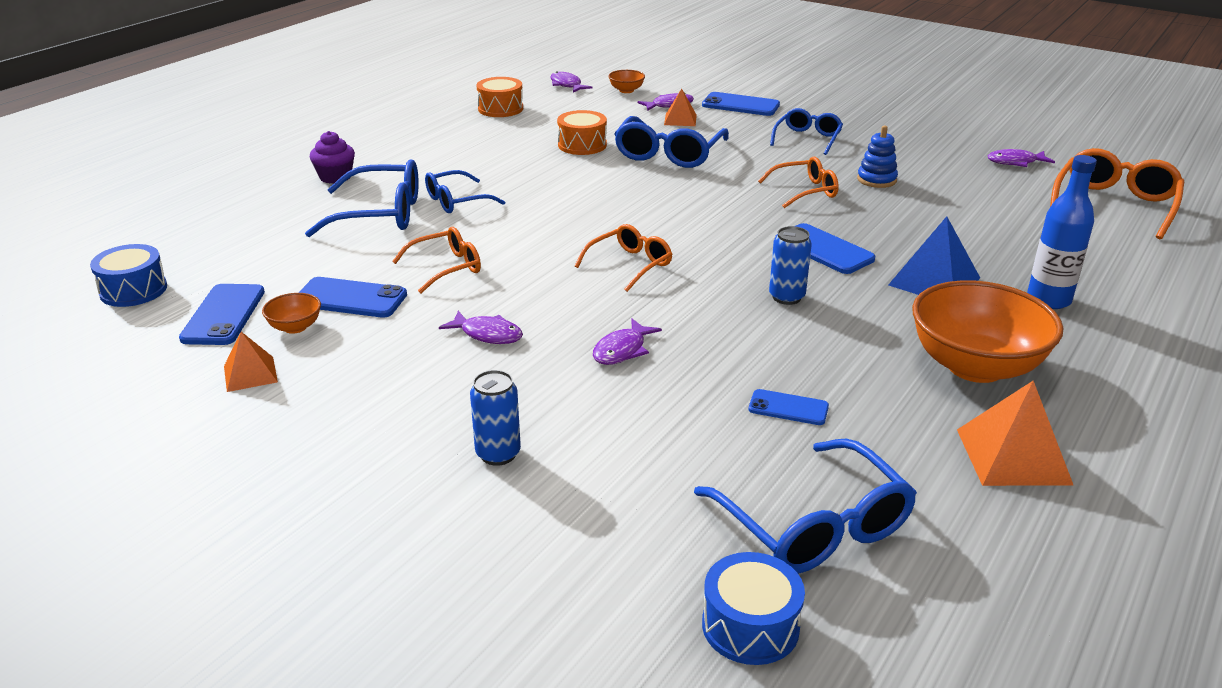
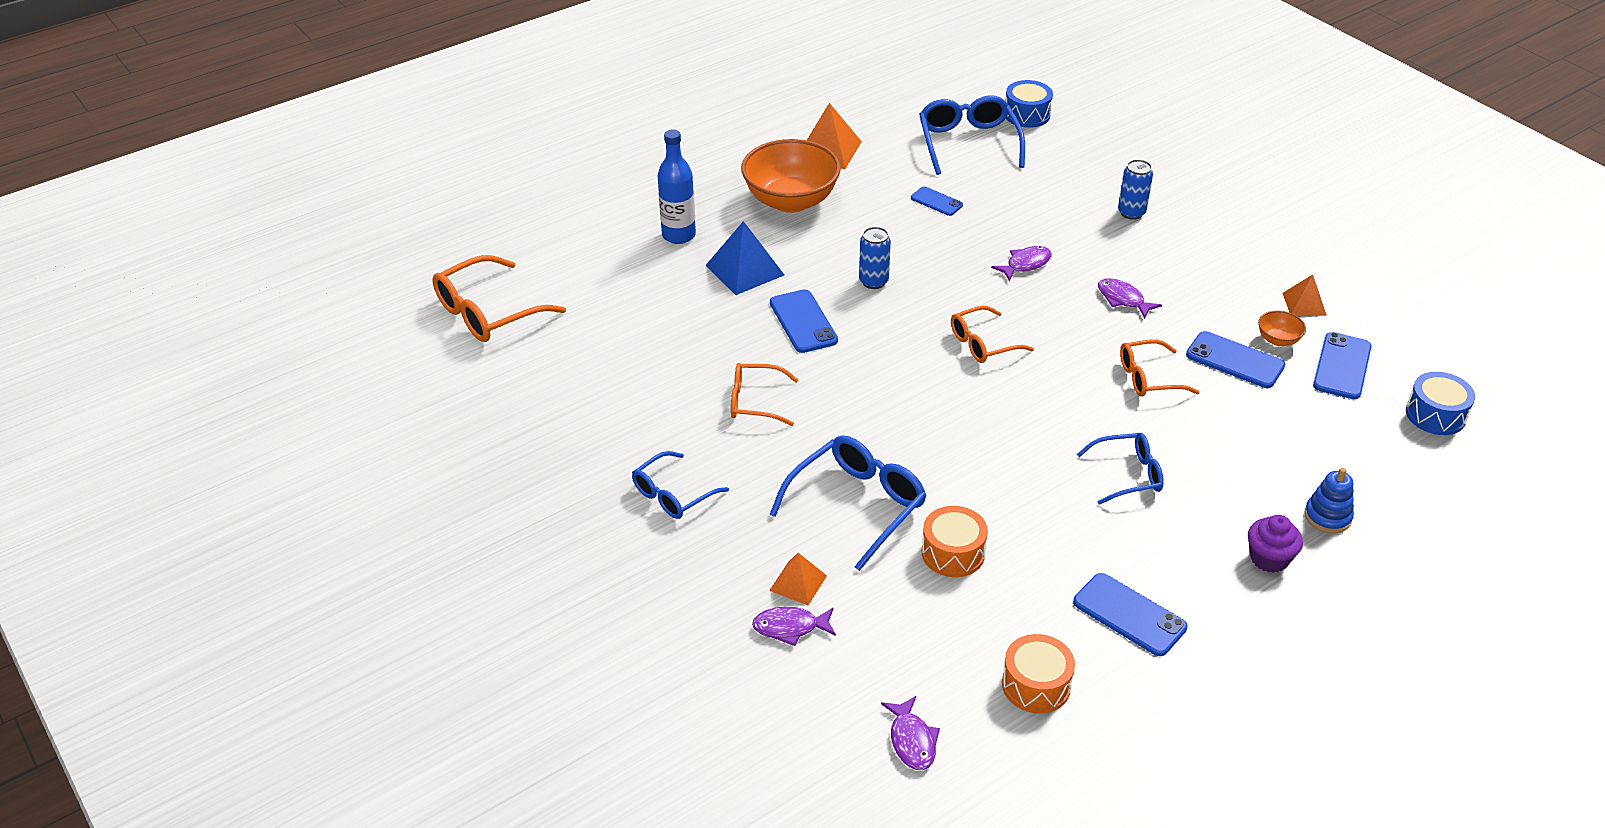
camera: 160 degrees left, 10 degrees up
(380, 214) = (1212, 472): blue glasses -> none
(626, 90) = (828, 693): orange bowl -> none
(740, 105) = (693, 600): blue phone -> blue phone (1129, 615)
(876, 180) = (667, 401): blue stacking toy -> blue stacking toy (1327, 517)
(1015, 162) = (495, 393): purple fish -> none

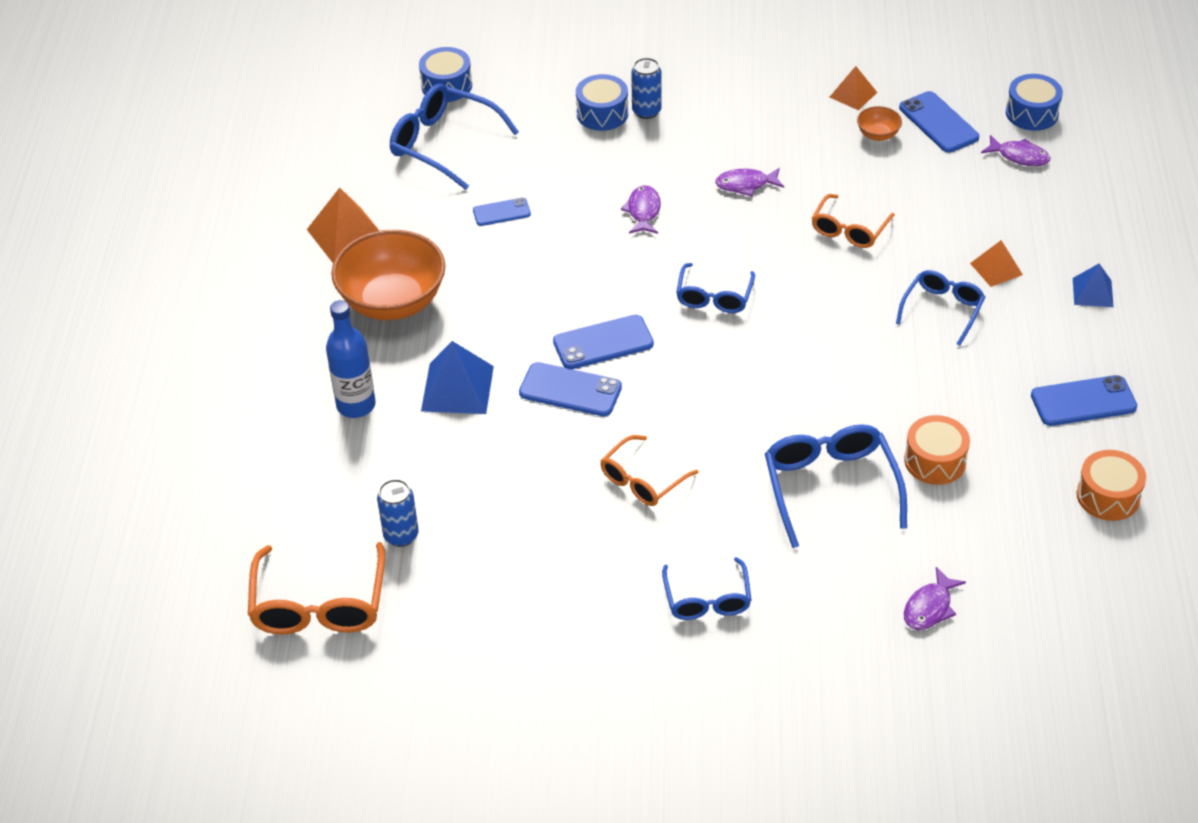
camera: 50 degrees left, 5 degrees up
(798, 583) = (884, 574): orange pyramid -> orange pyramid (996, 269)
(873, 281) = (565, 315): blue can -> blue can (401, 535)
(912, 741) = (1105, 600): purple fish -> purple fish (1019, 156)
(983, 343) = (714, 297): orange glasses -> blue glasses
(1099, 194) = (602, 113): none -> blue drum
(1234, 360) = (877, 172): blue phone -> blue phone (603, 343)
(1269, 558) = (1093, 292): purple cupcake -> blue pyramid
(1327, 517) = (1079, 235): blue stacking toy -> none

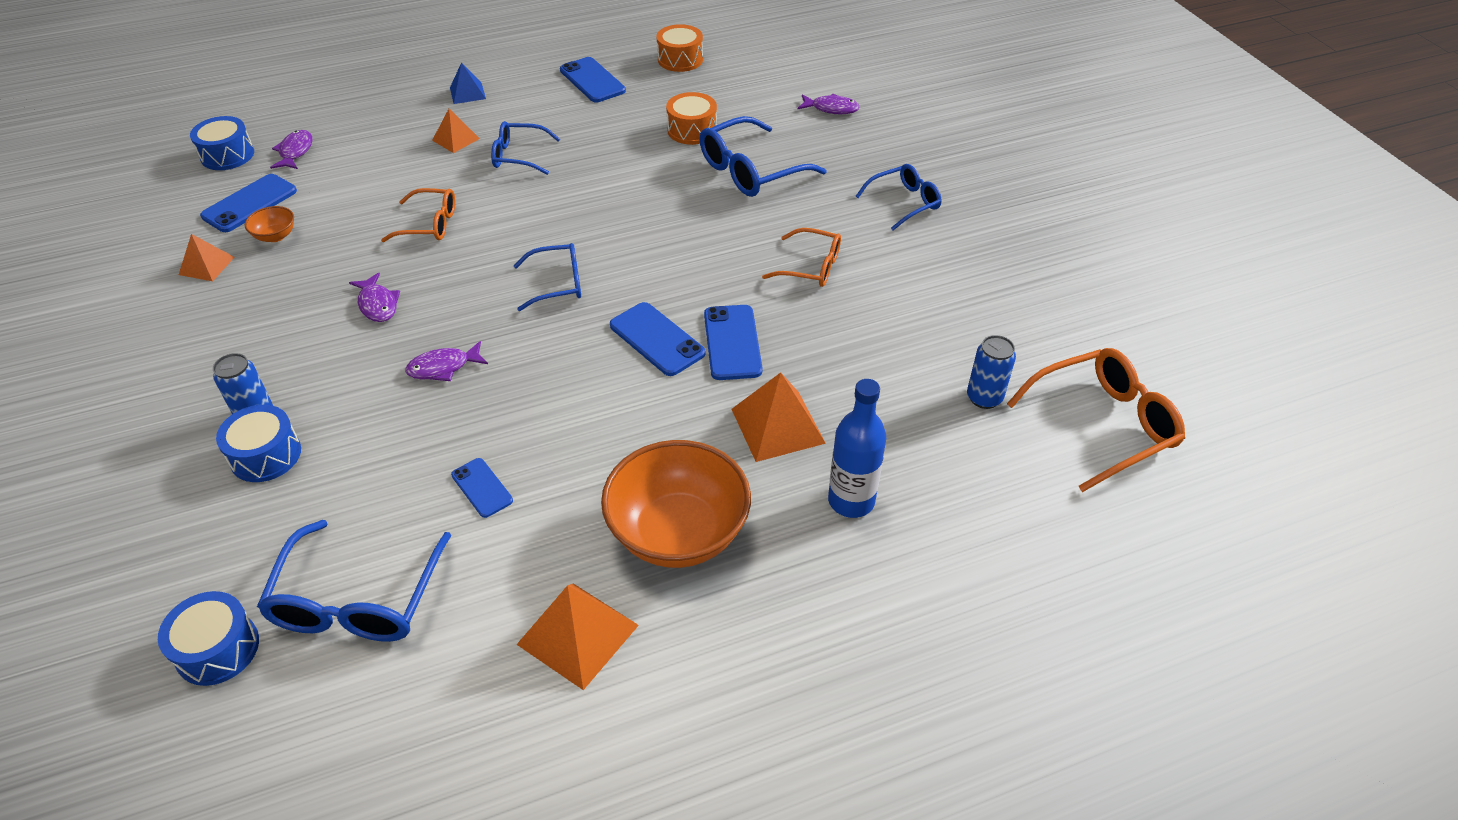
camera: 115 degrees left, 0 degrees up
(457, 388) = (777, 425): blue pyramid -> orange pyramid

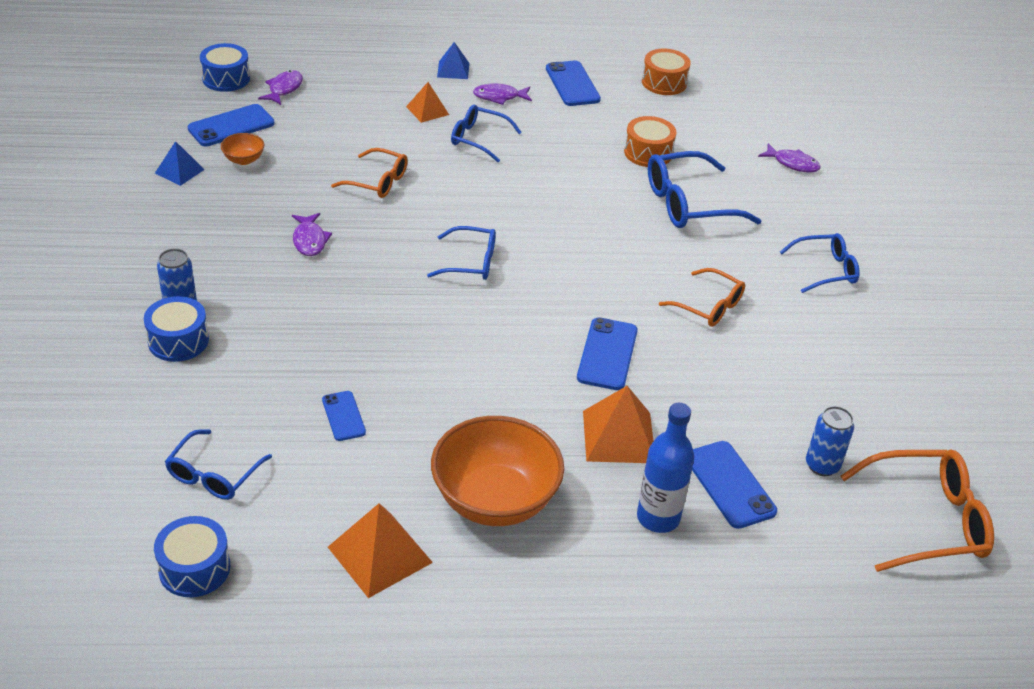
camera: 15 degrees right, 5 degrees down
(206, 265) = (179, 171): orange pyramid -> blue pyramid
(217, 649) = (95, 480): blue drum -> blue drum (194, 568)
(358, 599) = (214, 475): blue glasses -> blue glasses, size x0.63
(443, 367) = (346, 308): purple fish -> purple fish (499, 97)
(657, 339) = (540, 333): blue phone -> blue phone (730, 484)

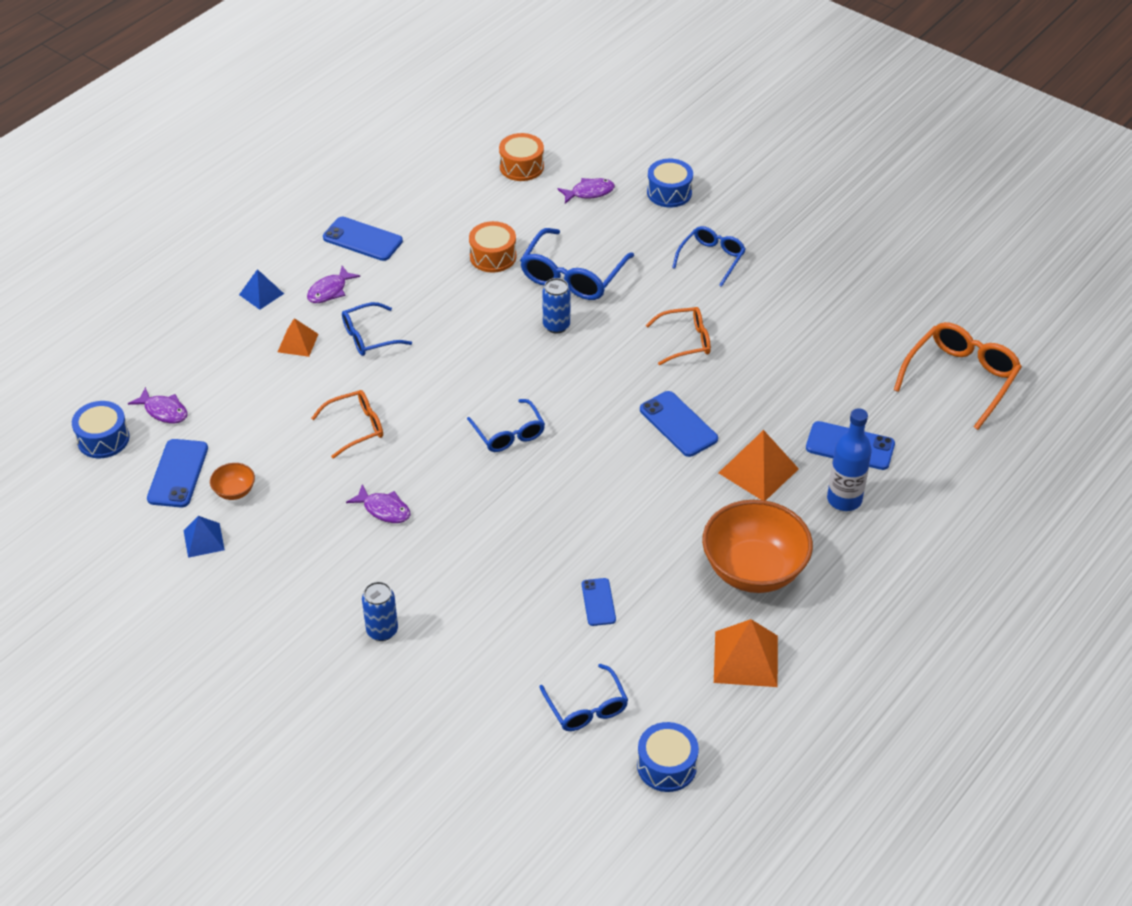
camera: 45 degrees left, 5 degrees up
(178, 341) = (420, 652): blue drum -> blue drum (669, 192)
(284, 89) = (164, 411): purple fish -> purple fish turned 150 degrees clockwise
(343, 416) = (598, 602): blue phone -> blue phone turned 60 degrees clockwise
(470, 262) = (509, 434): blue glasses -> blue glasses turned 105 degrees clockwise
(664, 82) = (421, 189): orange drum -> orange drum (521, 166)
(822, 465) = (876, 392): blue can -> blue can (556, 325)

